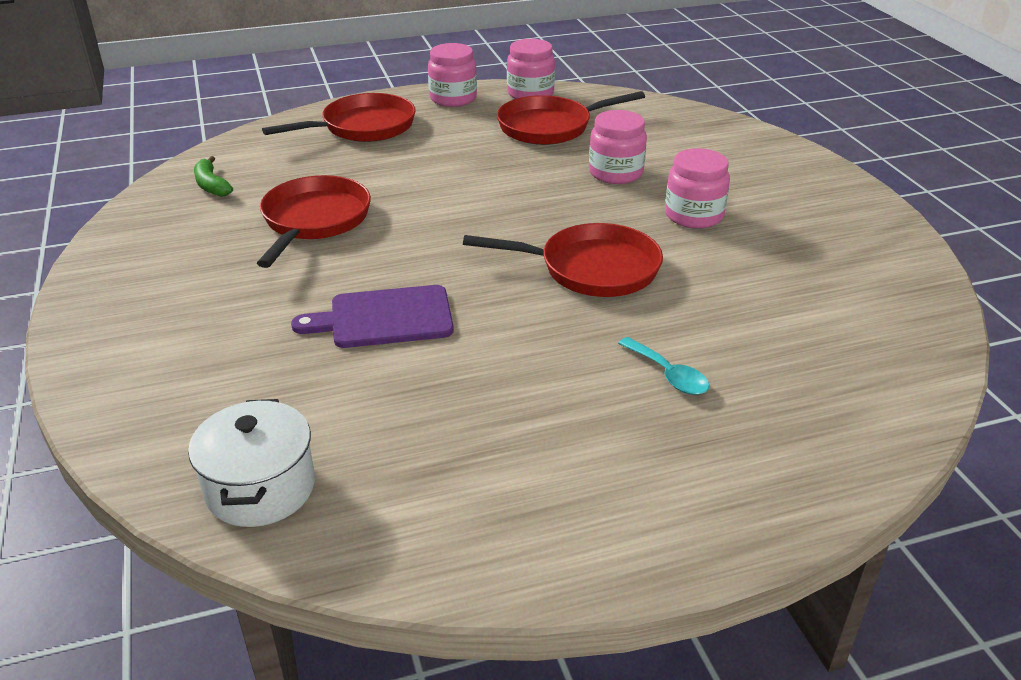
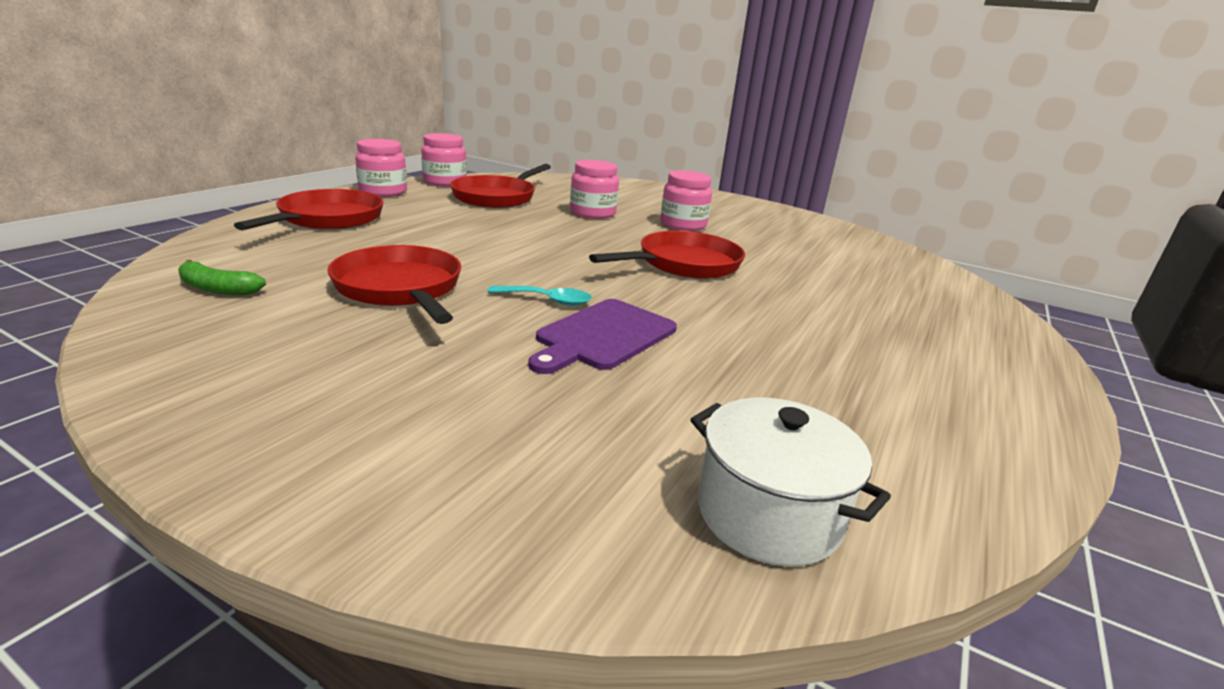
camera: 45 degrees left, 10 degrees down
(668, 374) = (841, 305): turquoise spoon -> turquoise spoon (547, 300)

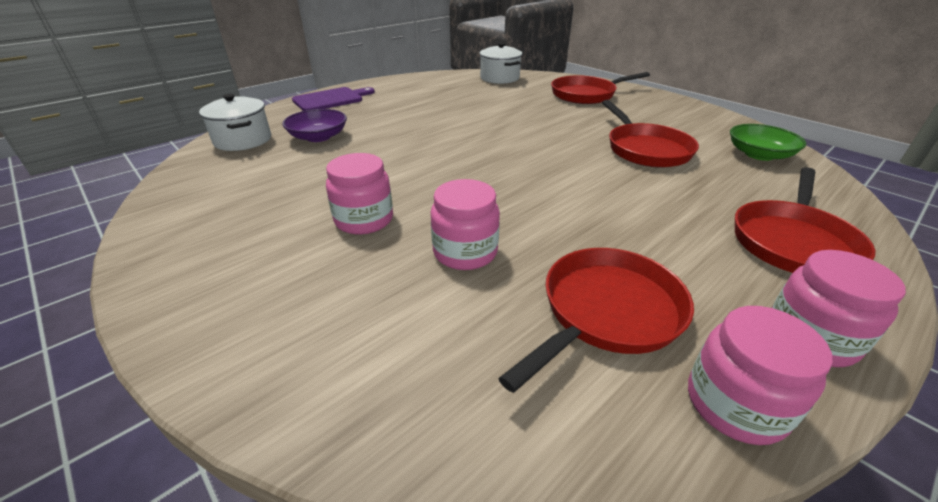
camera: 160 degrees left, 10 degrees up
(217, 288) = (759, 154): green banana -> green bowl
(547, 300) = (550, 137): turquoise spoon -> none
(603, 336) = (524, 118): purple cutting board -> purple cutting board (331, 99)
(684, 264) = (430, 161): red pan -> red pan (586, 95)
(857, 285) = (318, 137): none -> purple bowl
(927, 277) = (243, 140): none -> white pot

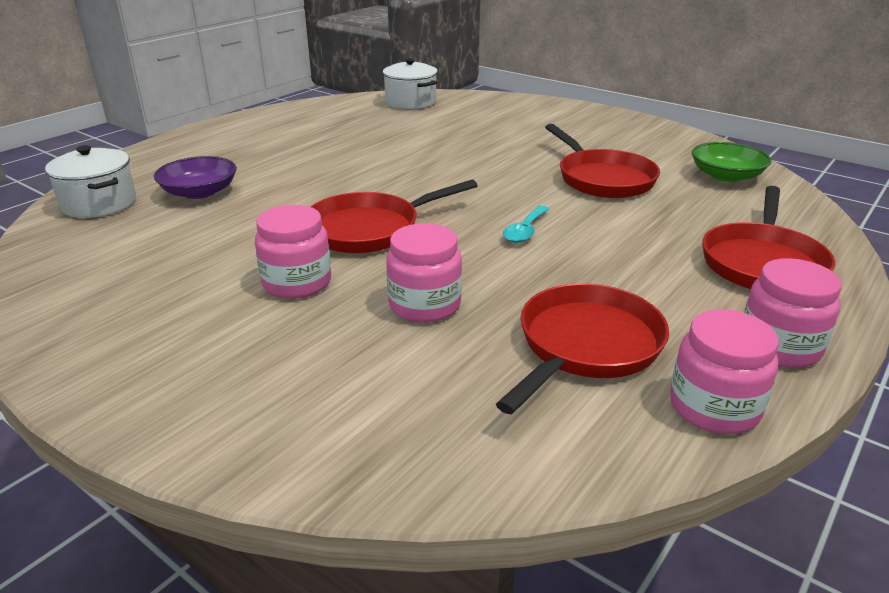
camera: 10 degrees left, 5 degrees down
(331, 99) = (195, 143): purple cutting board -> none
(569, 190) = (525, 231): none -> turquoise spoon
(586, 95) = (523, 117): red pan -> red pan (369, 229)

